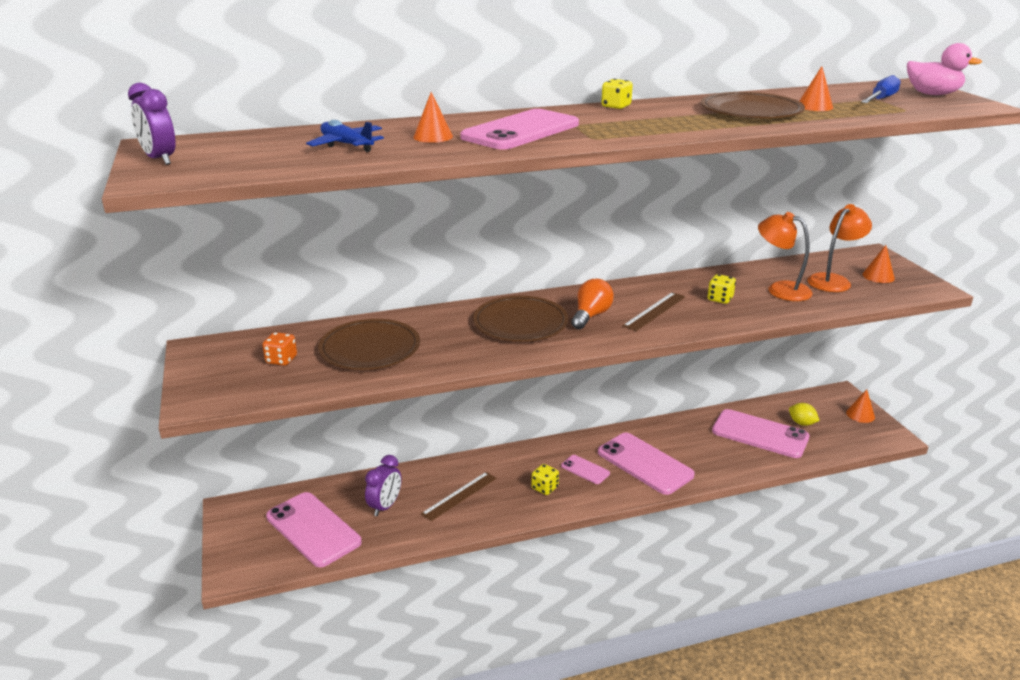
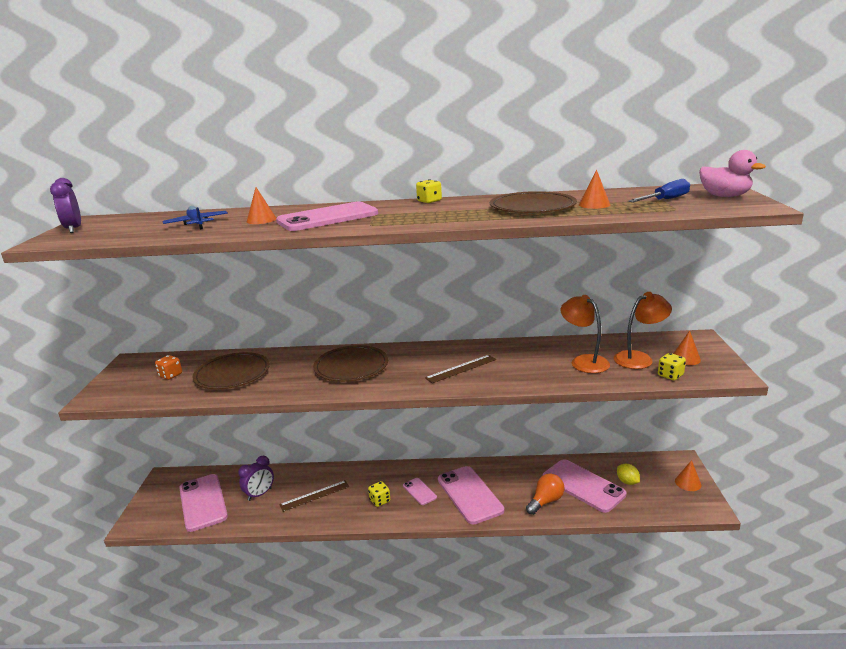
camera: 20 degrees right, 5 degrees down
(591, 316) = (408, 367): orange light bulb -> orange light bulb (545, 501)
(720, 299) = (524, 364): yellow dice -> yellow dice (670, 375)

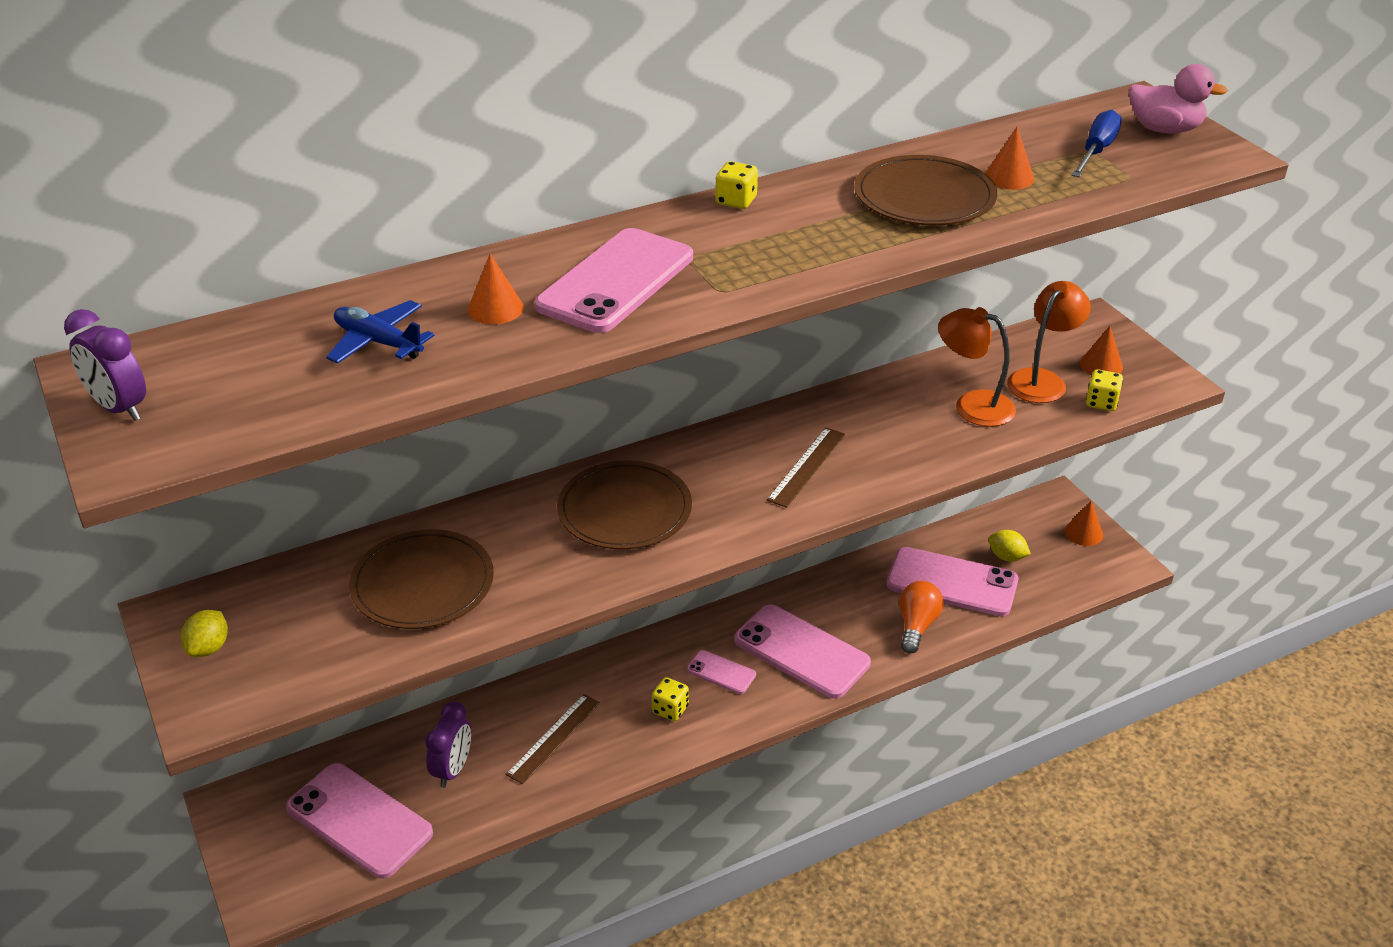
camera: 30 degrees left, 15 degrees up
(127, 376) = (208, 648): none -> yellow lemon
(170, 375) = (301, 621): orange dice -> none

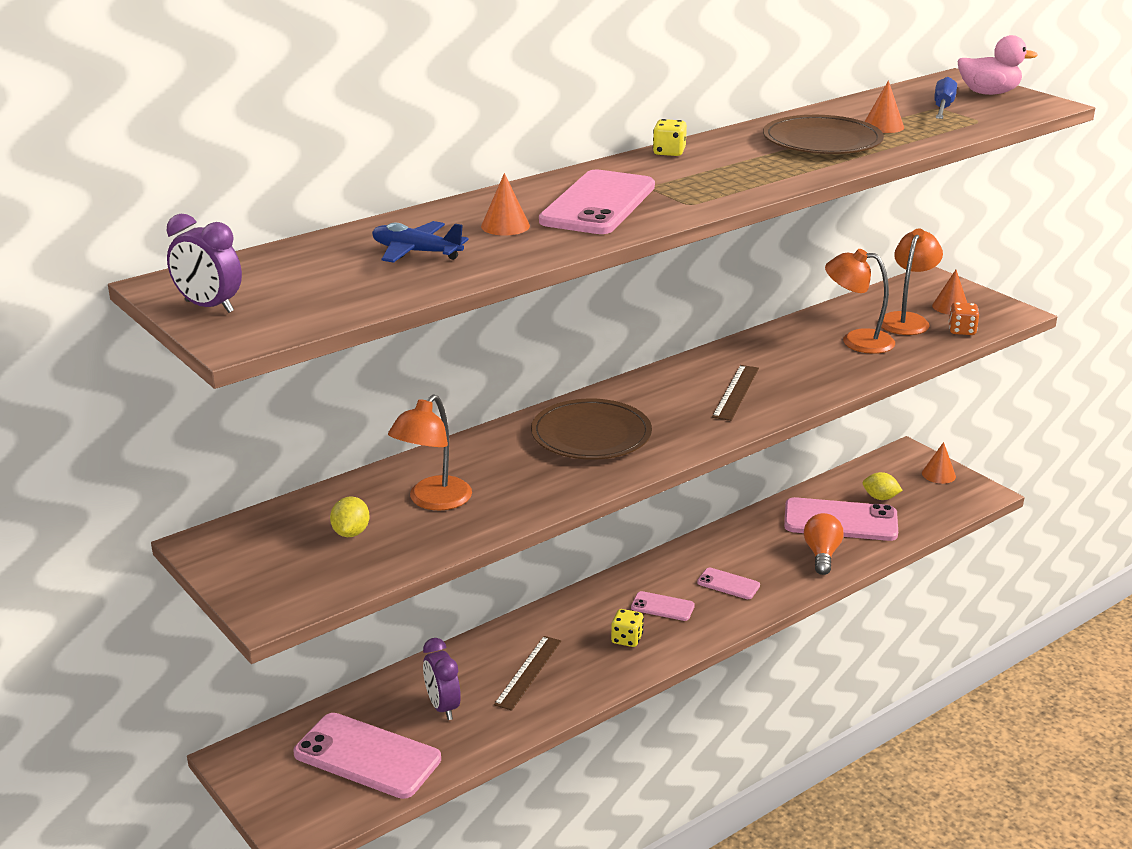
camera: 10 degrees left, 10 degrees down
(208, 648) = (253, 564): yellow lemon -> yellow lemon (351, 533)
(422, 584) = (433, 501): brown plate -> orange lamp
(453, 770) = (442, 707): purple clock -> purple clock turned 150 degrees clockwise
(801, 652) = (728, 584): pink phone -> pink phone, size x0.49
(1101, 403) = (962, 331): yellow dice -> orange dice

